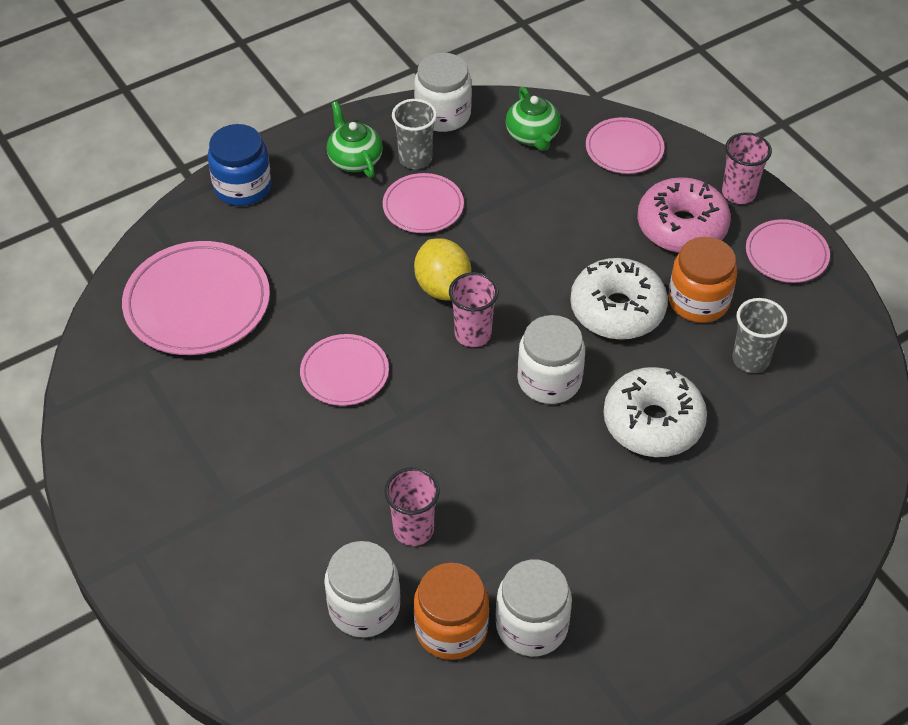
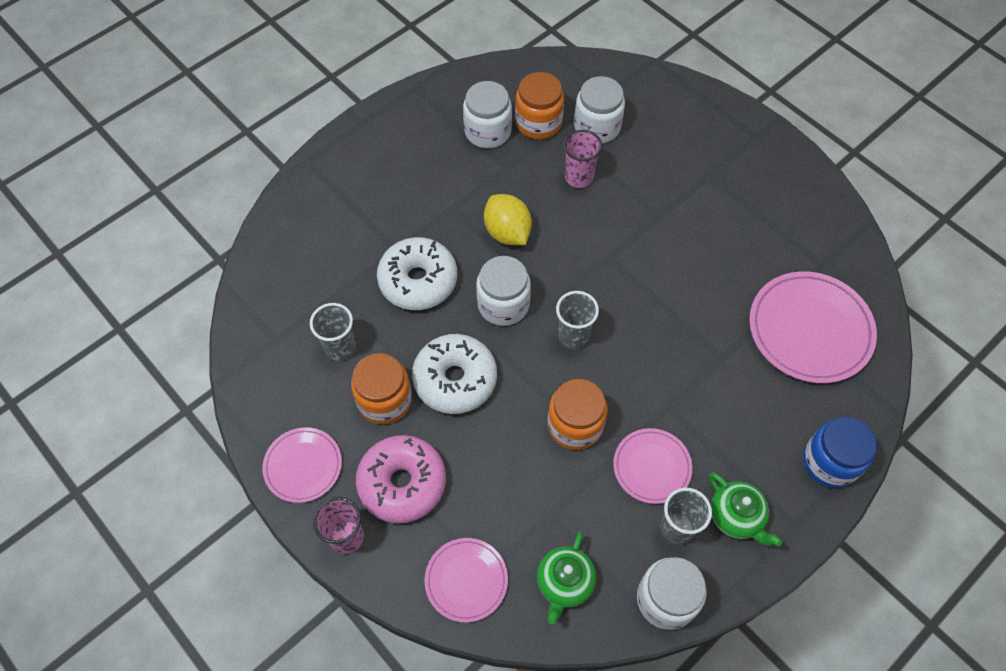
camera: 170 degrees right, 10 degrees up
(344, 373) = (666, 285): pink plate -> none
(442, 287) = (610, 379): yellow lemon -> yellow lemon (507, 232)
(472, 334) = (573, 336): pink cup -> grey cup
(492, 251) = (575, 425): none -> orange jar
(533, 136) = (564, 583): green teapot -> green teapot turned 135 degrees counterclockwise

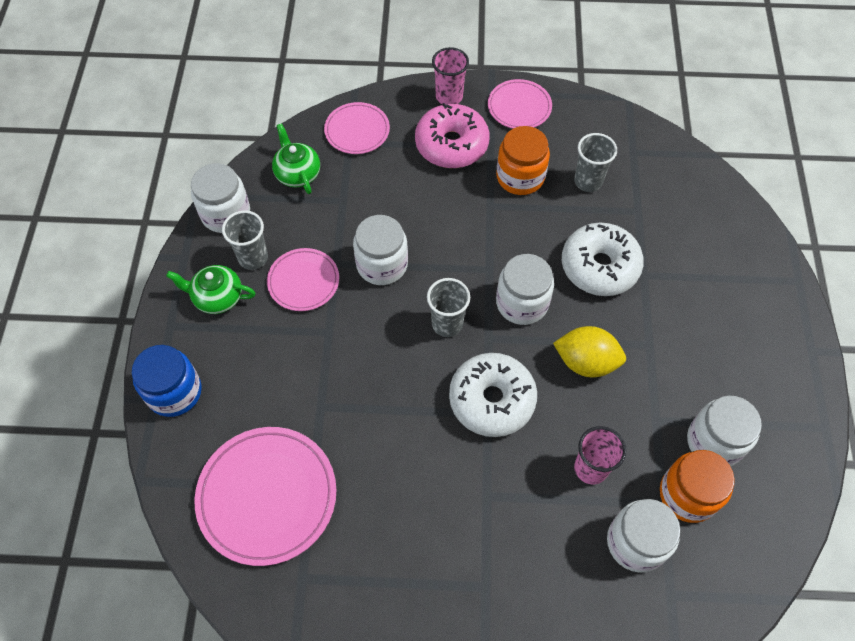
camera: 135 degrees right, 0 degrees up
(455, 379) = (492, 225): white donut -> white donut (491, 400)
(575, 425) = (382, 264): orange jar -> white jar

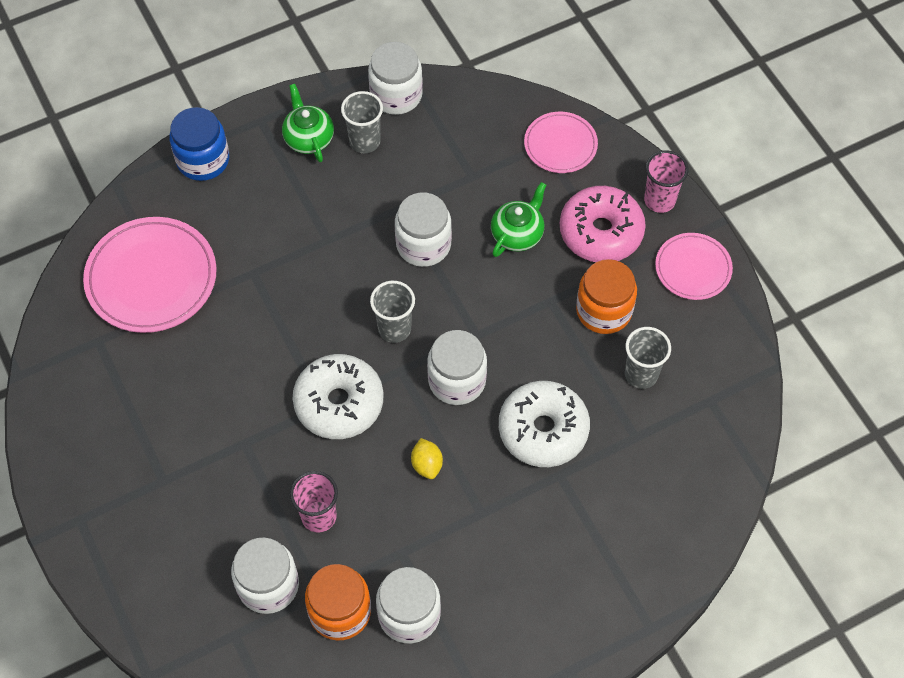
camera: 60 degrees right, 0 degrees up
(297, 173) = (477, 124): green teapot -> green teapot (517, 234)
(303, 281) = (366, 193): pink plate -> none
(586, 362) = (427, 464): yellow lemon -> yellow lemon, size x0.58

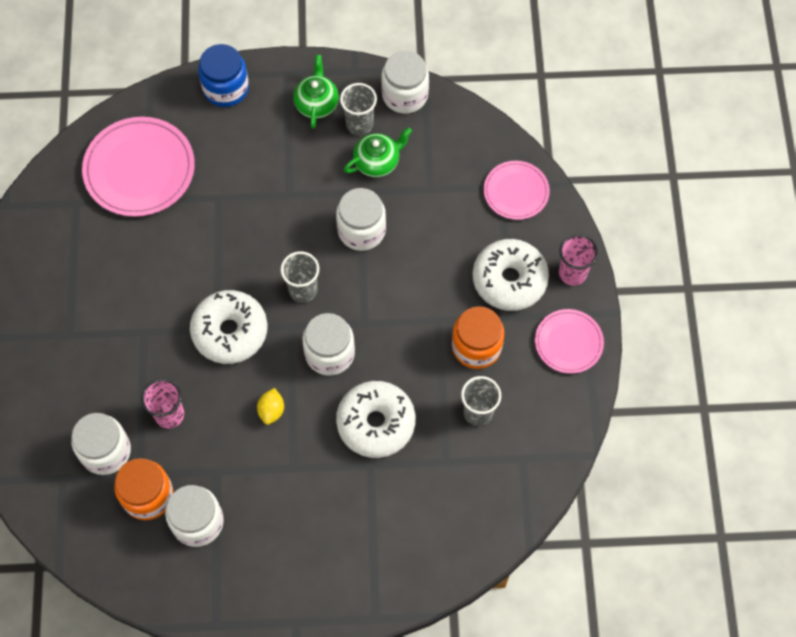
camera: 25 degrees right, 5 degrees up
(517, 234) = (441, 253): green teapot -> green teapot (377, 162)
(601, 232) = (509, 280): pink donut -> white donut

